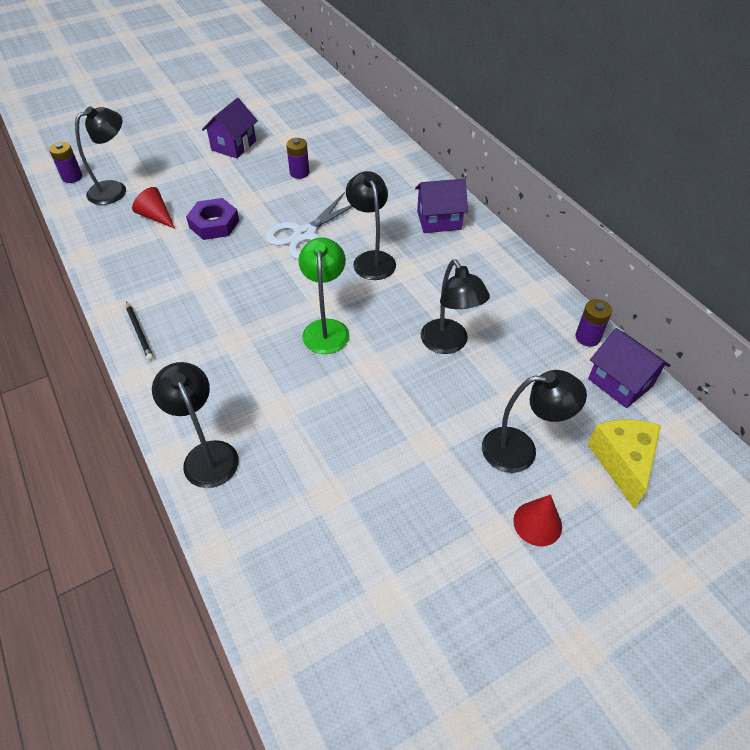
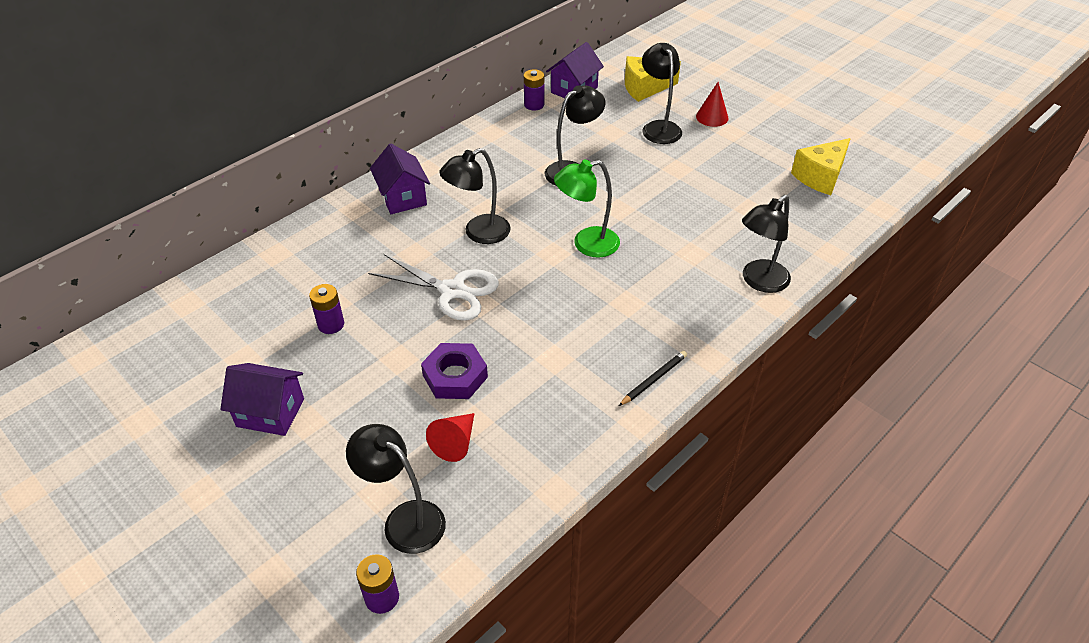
camera: 105 degrees left, 5 degrees down
(362, 613) = (820, 177): none -> yellow cheese

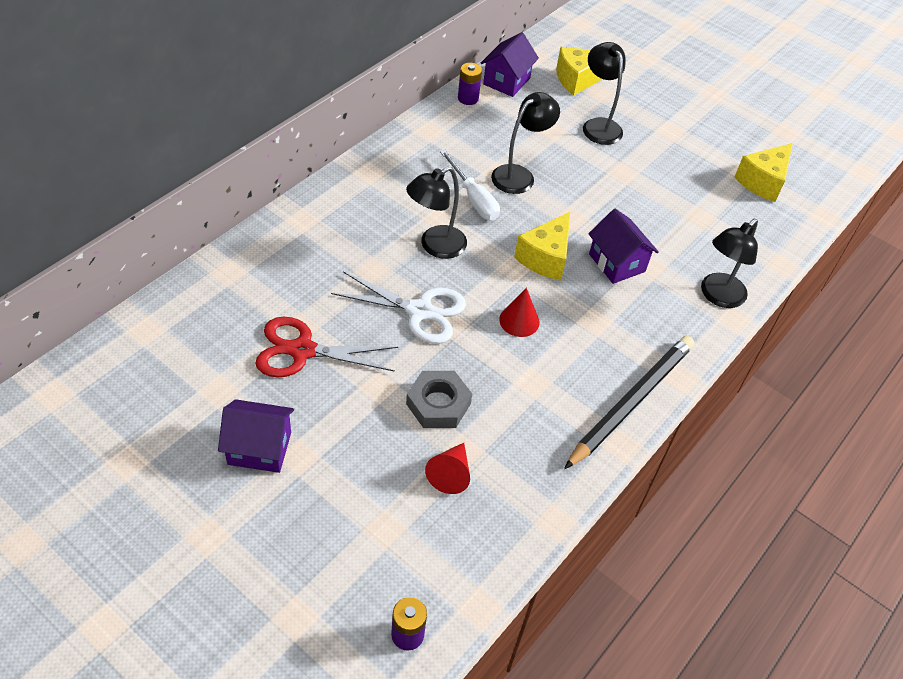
camera: 10 degrees left, 5 degrees up
(331, 324) = (302, 350): purple battery -> red scissors
(402, 197) = (350, 206): purple house -> purple house (617, 263)
(404, 519) = (415, 555): black lamp -> none
(455, 376) = (438, 404): purple nut -> grey nut
(524, 191) = (473, 198): none -> white screwdriver
(586, 244) = (545, 258): green lamp -> yellow cheese
(653, 379) = (631, 402): black pencil -> black pencil, size x2.23
(712, 117) = (649, 114): red cone -> red cone (519, 321)

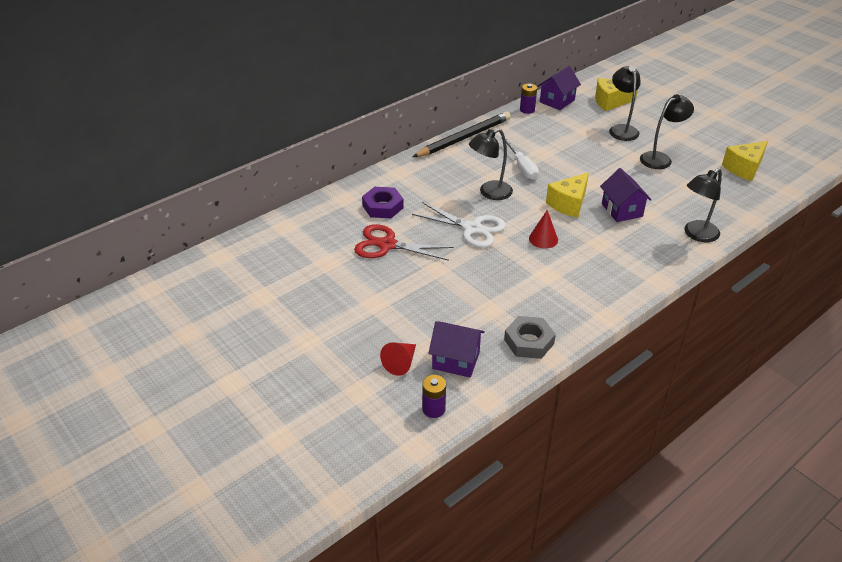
camera: 15 degrees right, 10 degrees down
(259, 448) = (349, 296): purple house -> purple house (456, 360)
(287, 282) = (382, 207): none -> purple nut
(438, 404) = (477, 282): grey nut -> grey nut (529, 341)
(450, 474) = (479, 322): red cone -> red cone (401, 363)
(519, 175) = (557, 155): black lamp -> black lamp (660, 158)
(631, 402) = (619, 292): black pencil -> black pencil (464, 138)

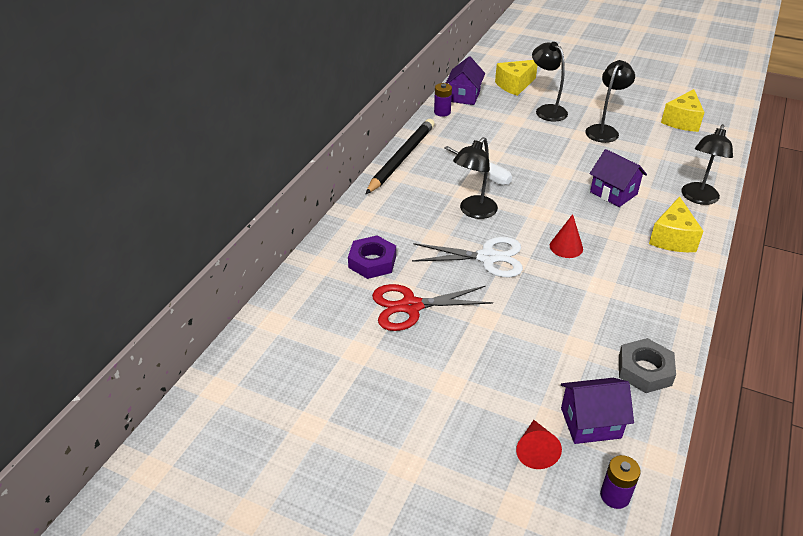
camera: 25 degrees left, 0 degrees up
(569, 204) = (560, 201): yellow cheese -> yellow cheese (672, 238)

